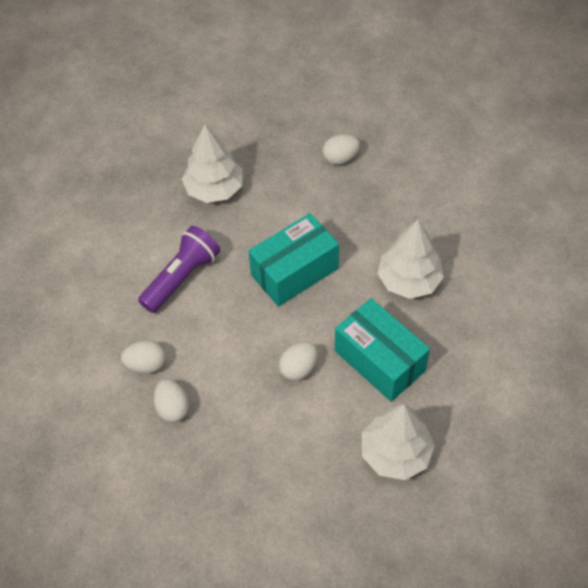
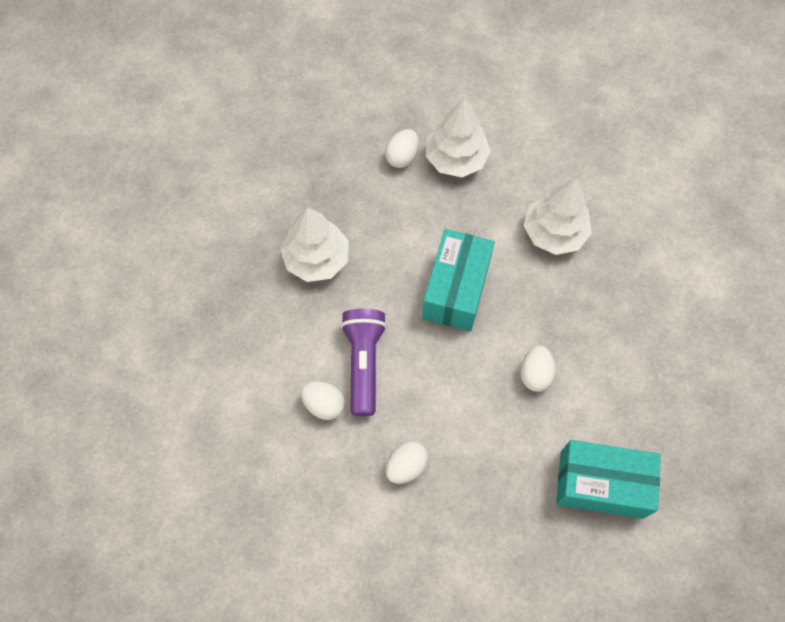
camera: 40 degrees left, 10 degrees up
(173, 408) = (464, 488): white egg -> white egg (324, 404)
(379, 361) = (592, 320): turquoise box -> turquoise box (601, 484)
(395, 453) = (670, 390): white tree -> white tree (456, 158)

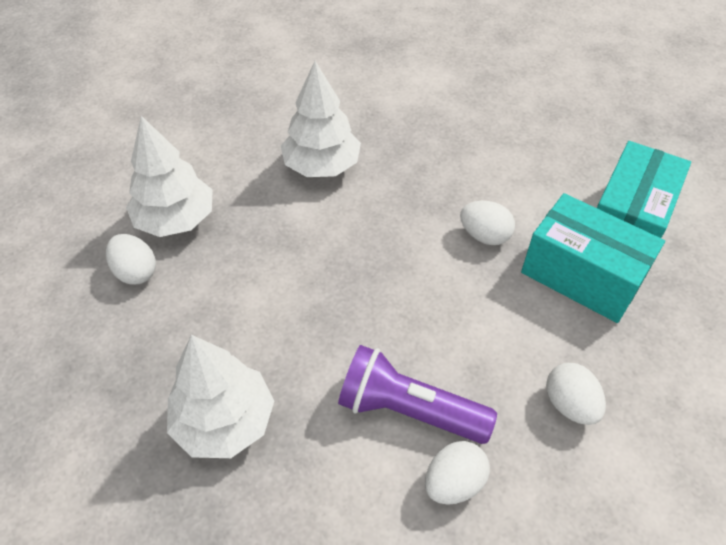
camera: 70 degrees left, 15 degrees down
(456, 289) = (348, 275): turquoise box -> turquoise box (581, 276)

